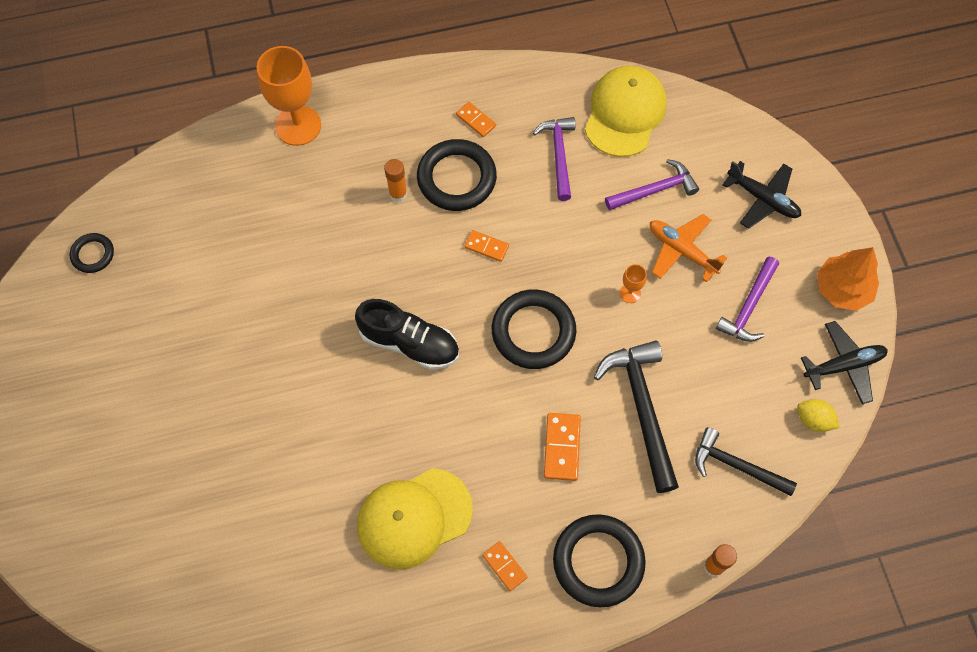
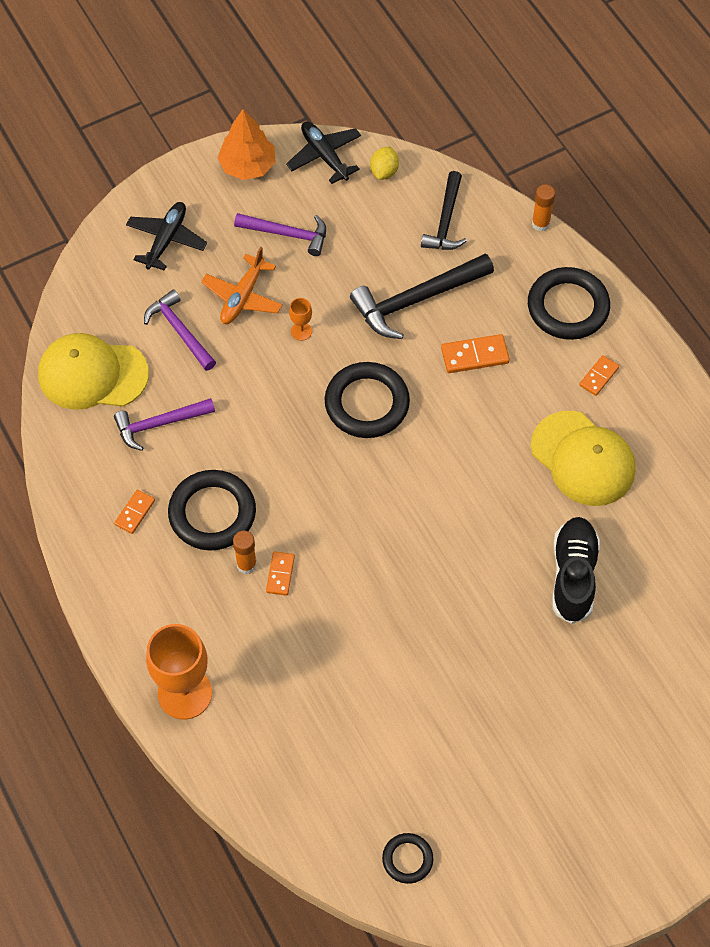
camera: 105 degrees left, 5 degrees down
(409, 343) = (412, 508): black shoe -> black shoe (573, 575)
(486, 247) = (286, 466): orange domino -> orange domino (280, 574)

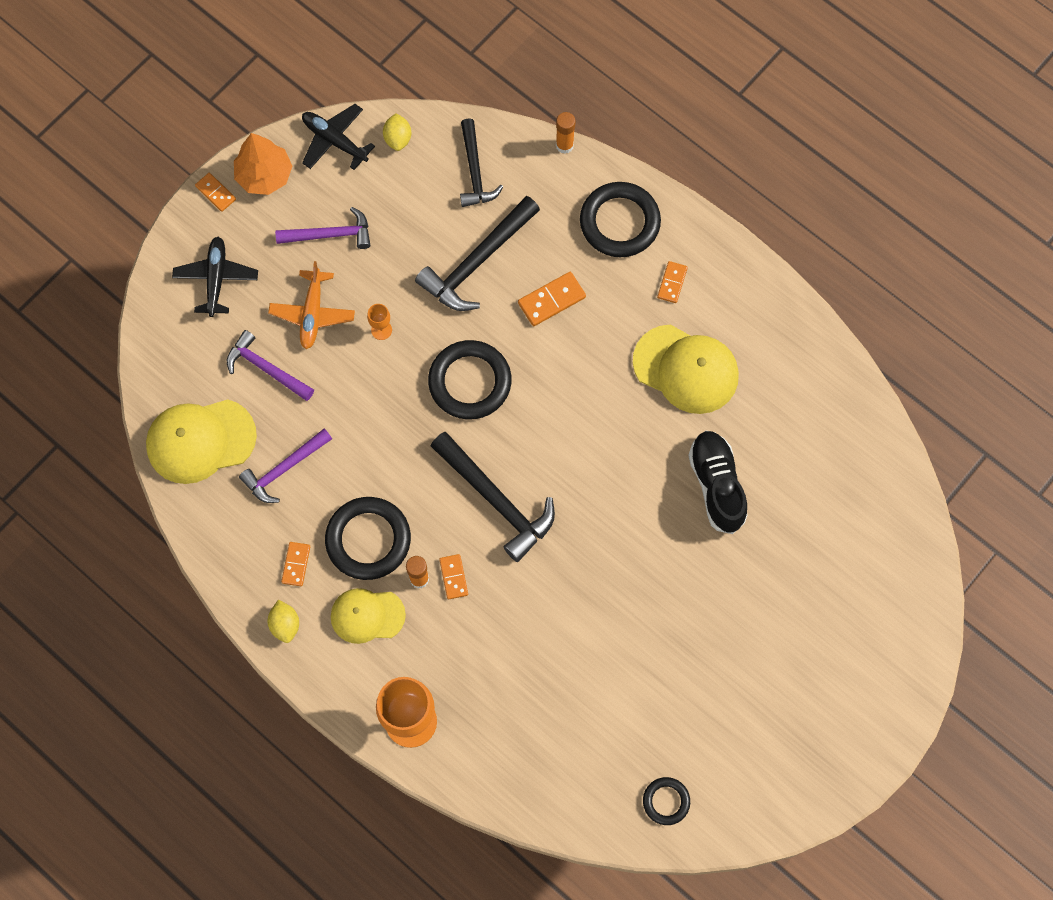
camera: 20 degrees left, 10 degrees up
(102, 563) = (285, 625): none -> yellow lemon
(183, 581) = (367, 615): none -> yellow cap
(197, 167) = (216, 193): none -> orange domino
(349, 518) = (496, 501): none -> black hammer

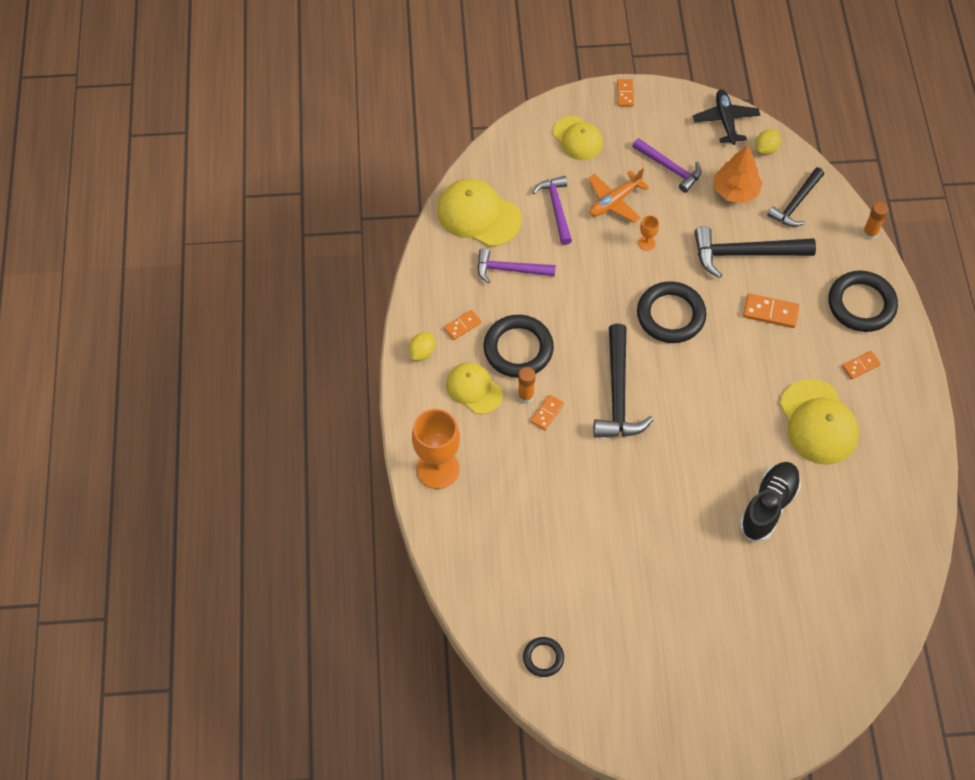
camera: 45 degrees right, 10 degrees down
(216, 279) = (577, 138): black plane -> yellow cap
(264, 175) = (663, 106): orange tree -> orange tree (735, 190)

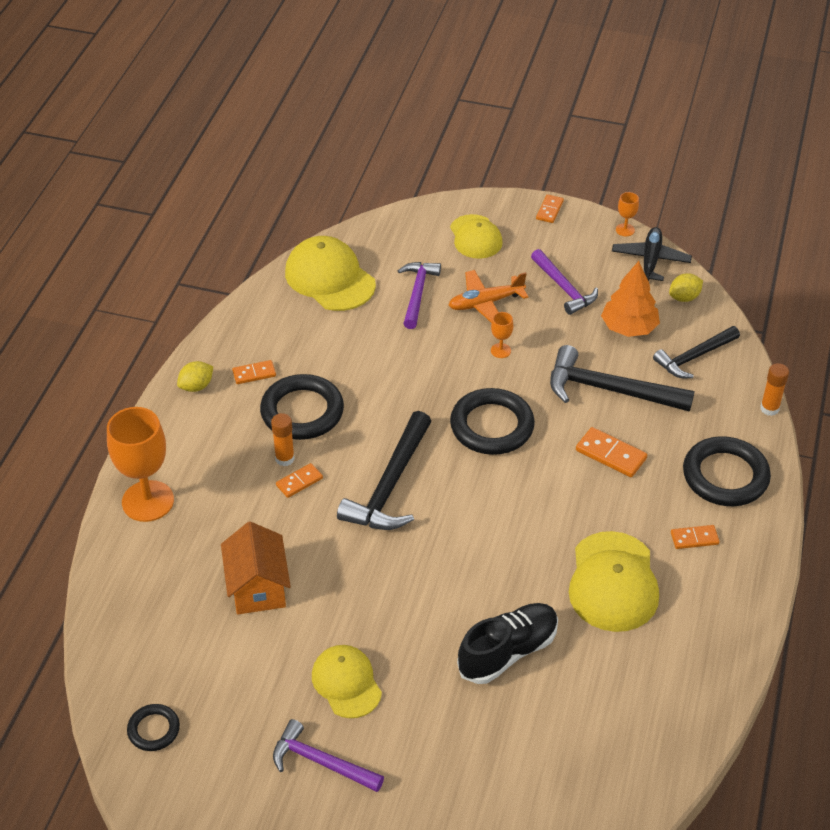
camera: 20 degrees right, 15 degrees down
(474, 389) = (232, 436): yellow cap -> yellow cap (346, 683)
(510, 269) = (335, 336): purple hammer -> purple hammer (321, 762)
(561, 515) = (258, 587): none -> orange house
(693, 96) = (625, 230): none -> orange goblet

